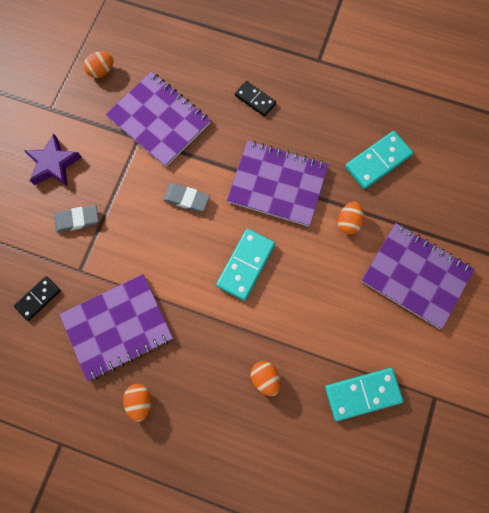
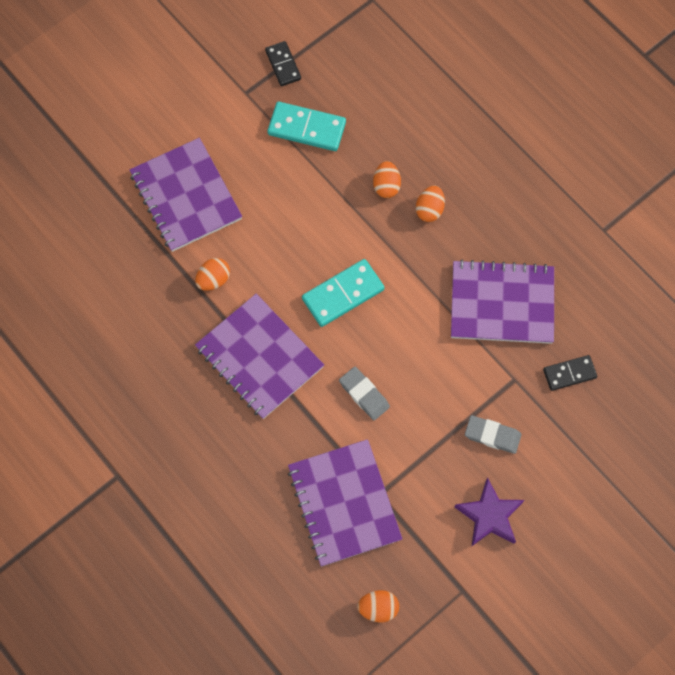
camera: 150 degrees left, 5 degrees down
(140, 401) = (512, 227): orange egg -> orange egg (429, 210)
(255, 100) = (222, 468): black domino -> black domino (283, 65)
(378, 161) = (139, 323): turquoise domino -> none

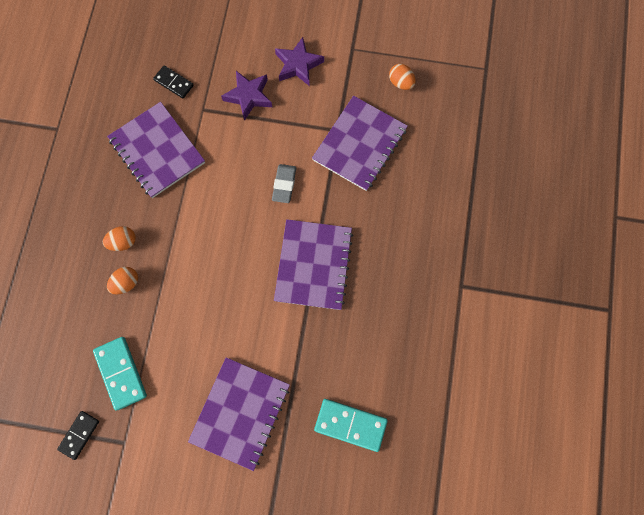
camera: 130 degrees left, 5 degrees up
(213, 280) = (285, 339): orange egg -> none
(343, 294) = (228, 249): turquoise domino -> turquoise domino (350, 424)
(492, 435) = (248, 96): grey eraser -> purple star

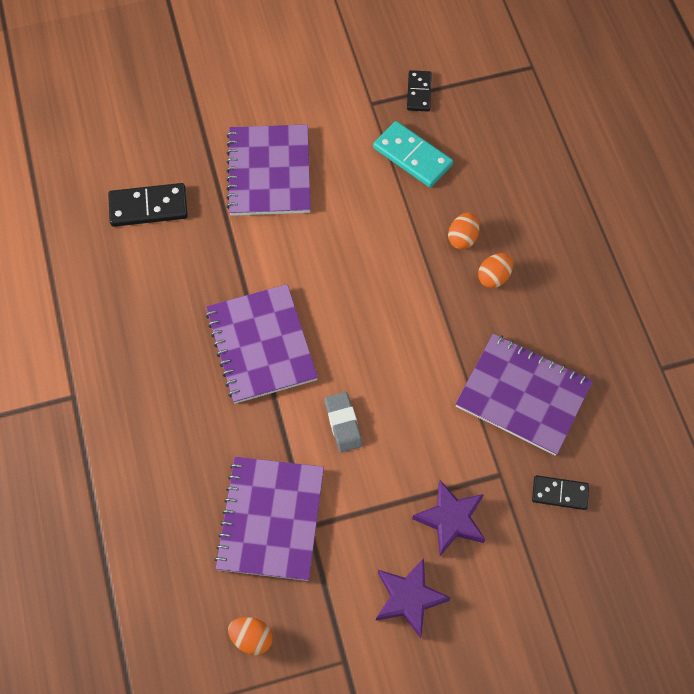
camera: 155 degrees right, 10 degrees down
(350, 424) = (148, 207): turquoise domino -> black domino

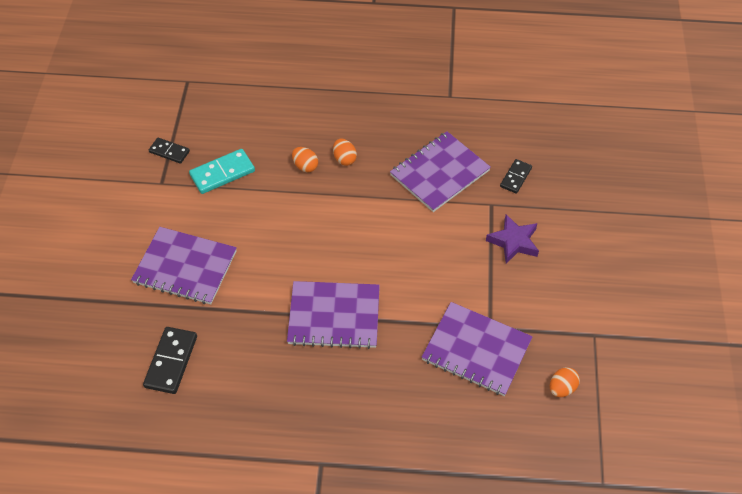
camera: 70 degrees left, 10 degrees down
(343, 423) = (419, 282): grey eraser -> none
(409, 598) = (561, 283): purple star -> none

